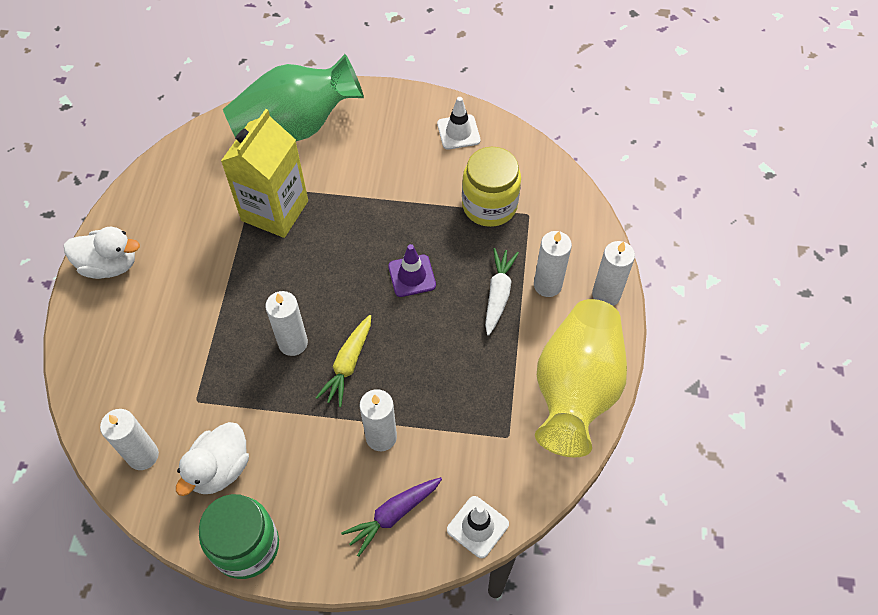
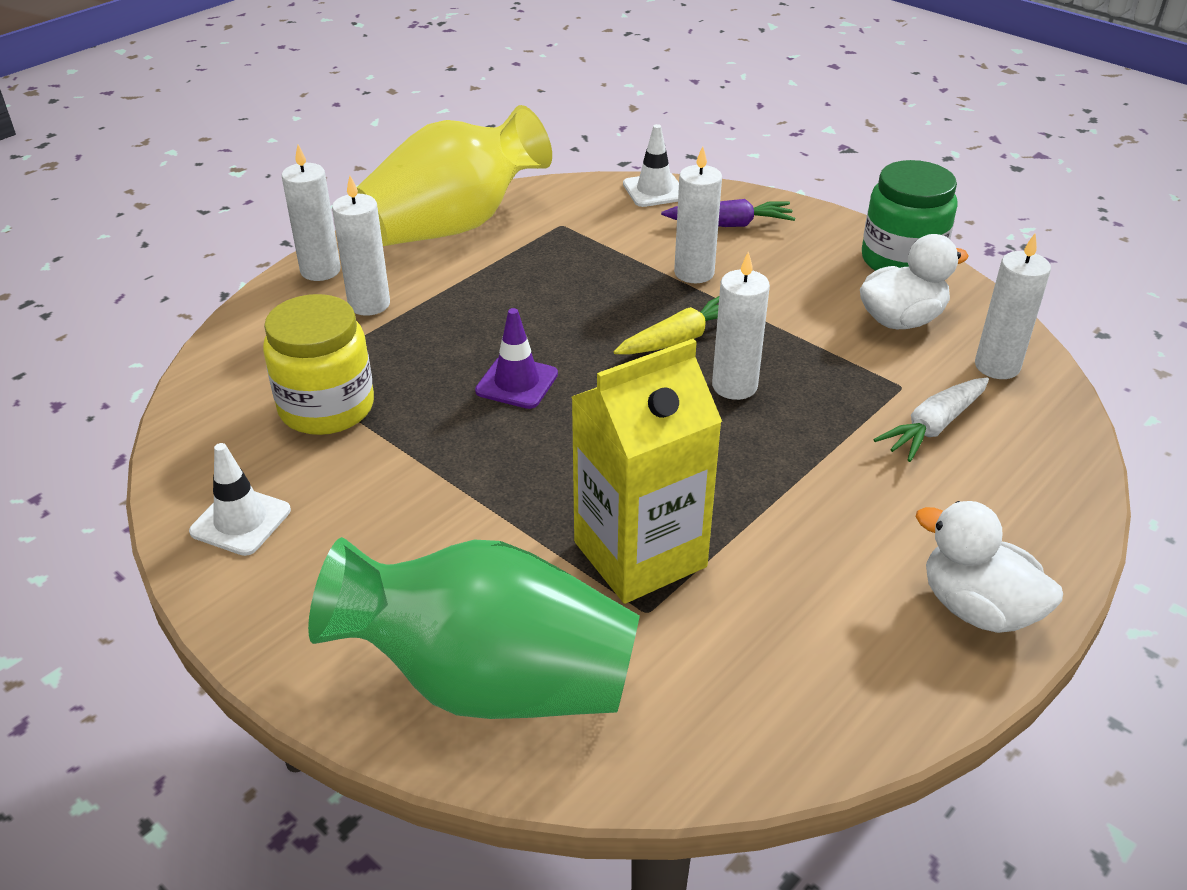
camera: 145 degrees left, 20 degrees down
(498, 294) = (434, 321): white carrot -> white carrot (933, 427)

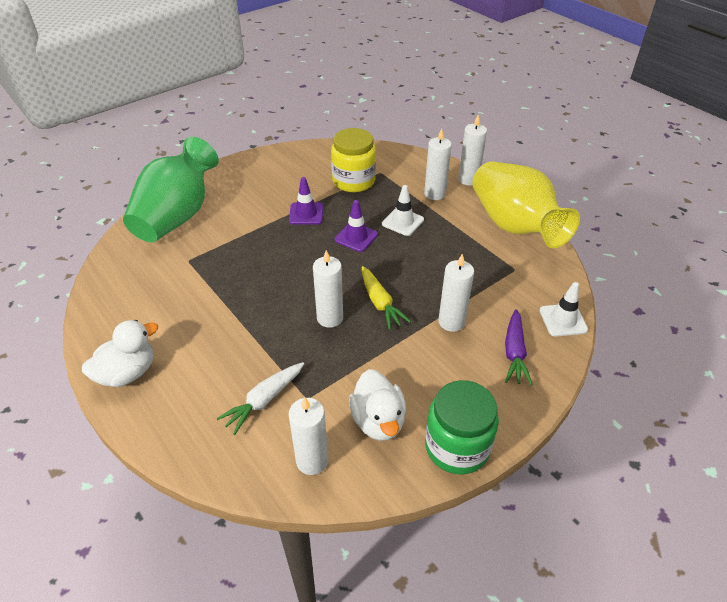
camera: 100 degrees right, 5 degrees up
(240, 521) = (289, 161): white traffic cone -> white traffic cone (402, 222)
(452, 458) = (306, 214): none -> purple traffic cone
(640, 554) = (221, 263): yellow carton -> none
(933, 427) = (263, 401): white carrot -> white carrot turned 105 degrees counterclockwise

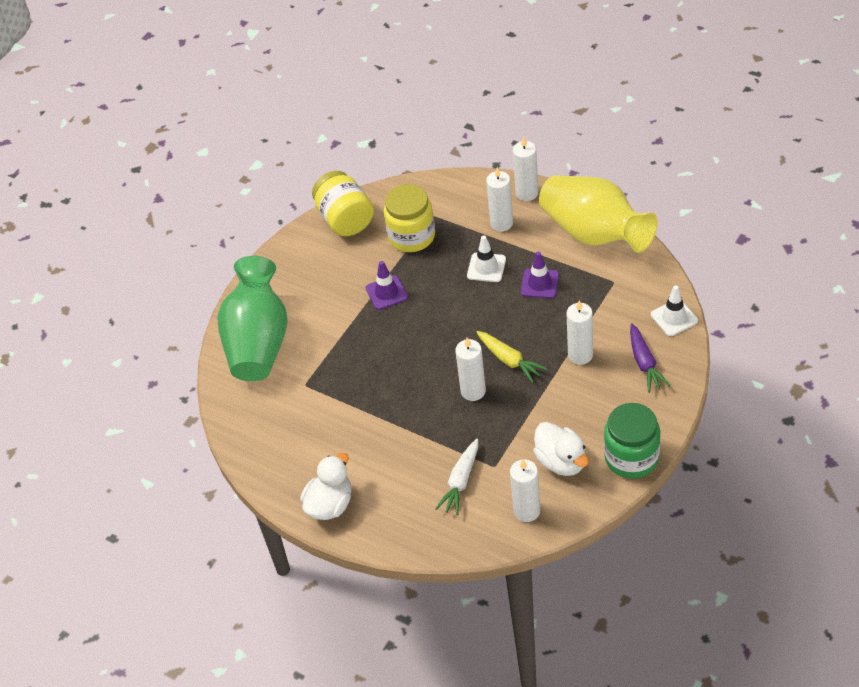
camera: 15 degrees left, 5 degrees up
(309, 155) = (345, 219): none -> yellow jar
(356, 237) = (451, 301): purple traffic cone -> purple traffic cone (539, 283)

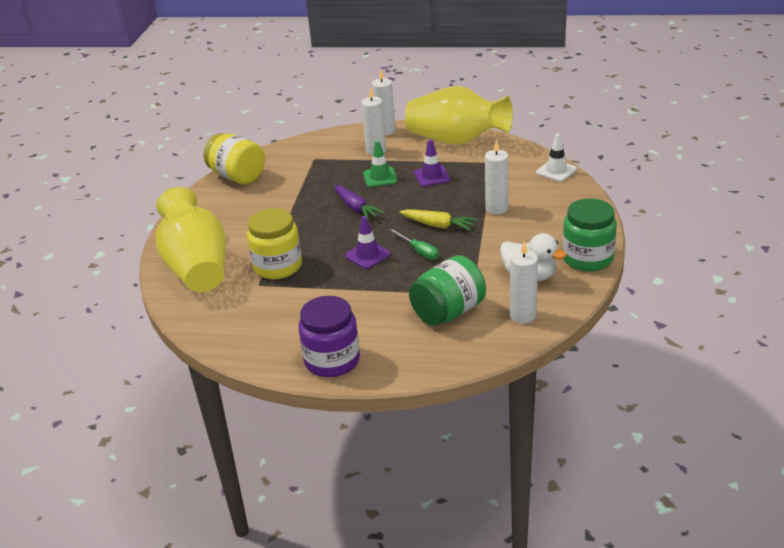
camera: 25 degrees left, 15 degrees down
(258, 342) = (197, 267): green vase -> yellow vase
(330, 504) = (332, 360): white duck -> purple jar
(386, 293) = (301, 210): purple traffic cone -> purple traffic cone (367, 255)
(411, 236) = (303, 174): yellow jar -> yellow jar (278, 266)
(460, 482) = (448, 312): white carrot -> green jar
(473, 391) = (419, 251): white candle -> green screwdriver
(486, 267) = (380, 177): white traffic cone -> green traffic cone
(645, 363) = (553, 201): purple carrot -> purple carrot (356, 208)

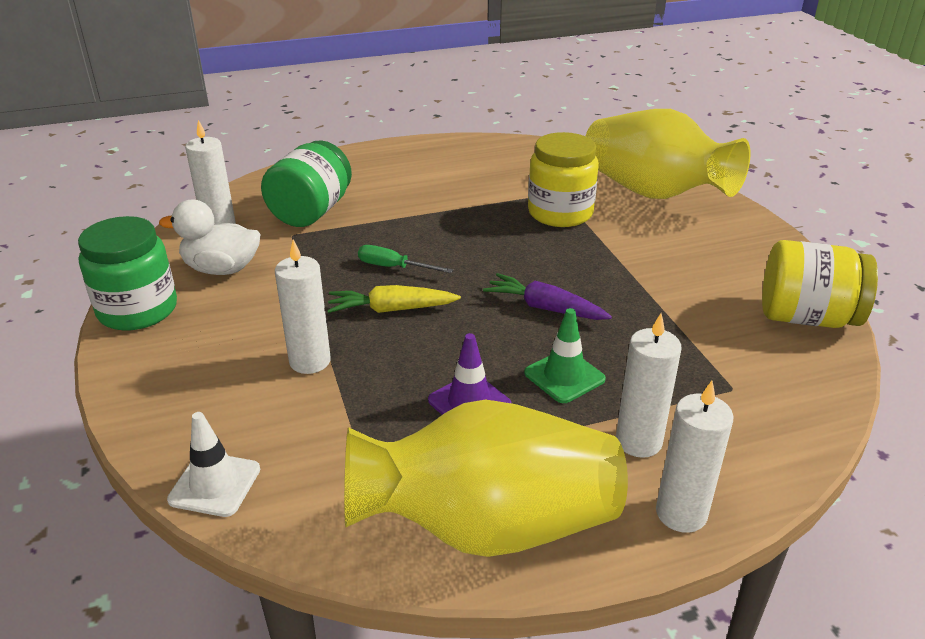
camera: 150 degrees right, 0 degrees up
(332, 360) = (406, 154): purple jar -> none
(367, 255) = (460, 248): purple traffic cone -> none

